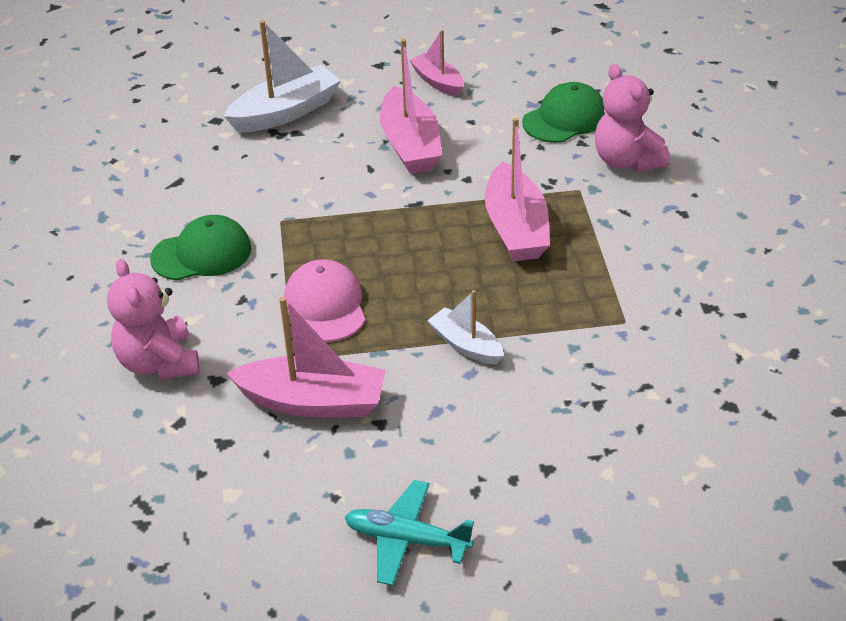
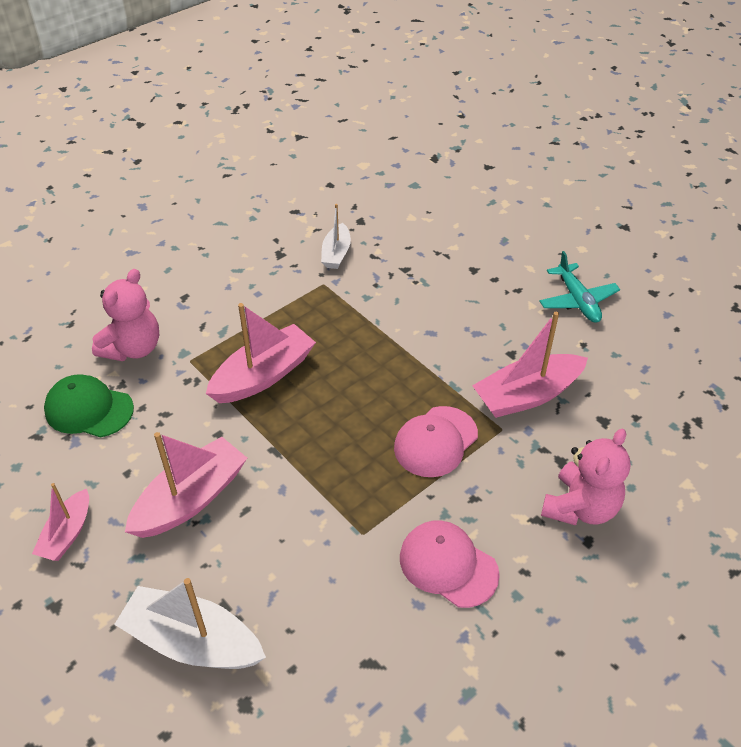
camera: 125 degrees left, 5 degrees up
(202, 253) = (448, 565): green cap -> pink cap
(313, 402) = (527, 395): pink boat -> pink boat turned 90 degrees counterclockwise
(466, 345) = (408, 346): white boat -> white boat (336, 253)

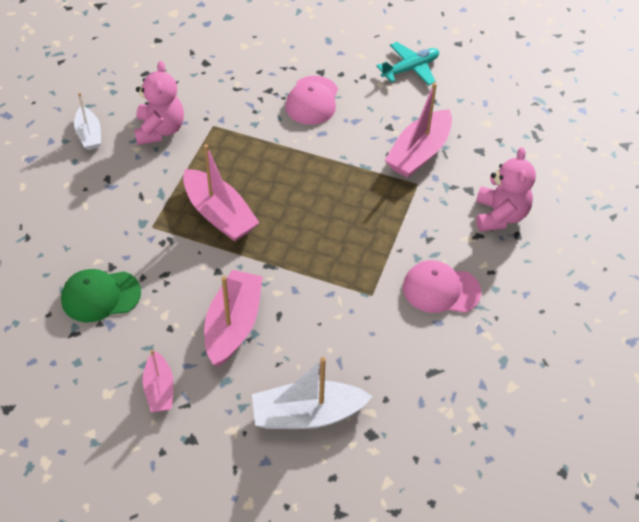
camera: 30 degrees left, 5 degrees up
(133, 348) = (98, 235): pink teddy bear -> pink teddy bear (160, 130)
(263, 375) = (219, 215): pink boat -> pink boat turned 120 degrees clockwise
(336, 253) = (205, 97): white boat -> white boat (89, 134)
(435, 441) = (378, 211): pink cap -> pink cap (312, 101)
(577, 300) = (410, 69): turquoise plane -> turquoise plane turned 75 degrees counterclockwise

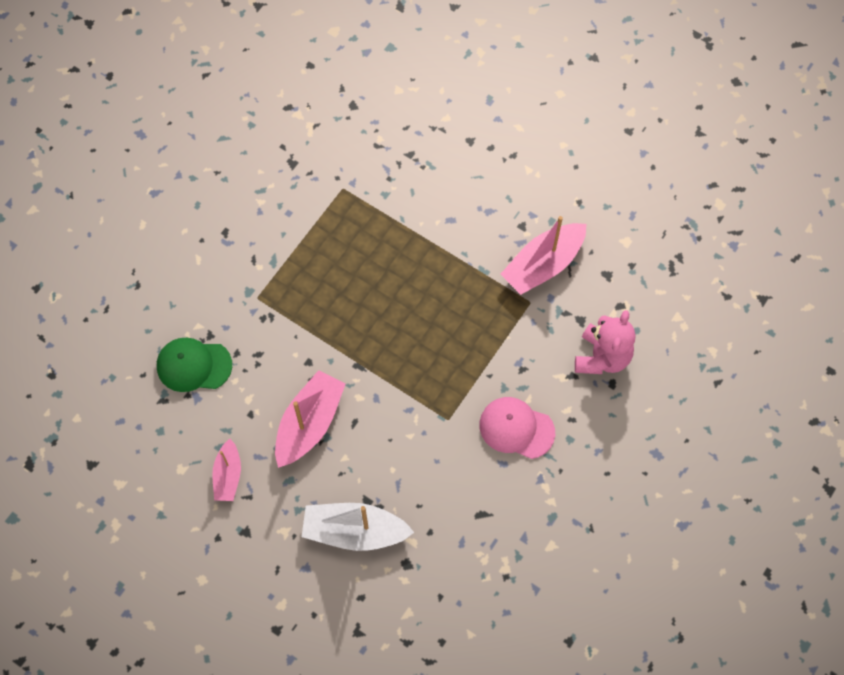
camera: 15 degrees right, 15 degrees up
(89, 134) = (217, 175): white boat -> none
(160, 130) = (288, 183): pink teddy bear -> none
(219, 215) = (324, 298): pink boat -> none
(312, 101) = (451, 177): pink cap -> none
(410, 69) = (566, 155): turquoise plane -> none

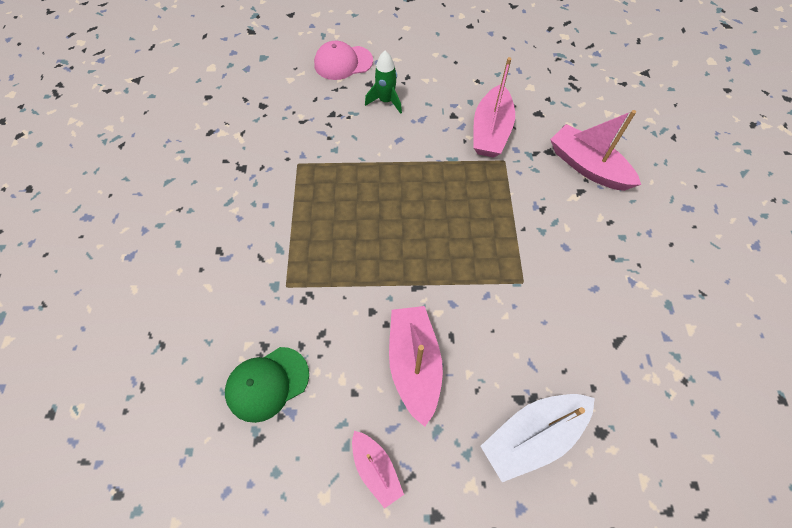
camera: 35 degrees left, 5 degrees down
(470, 171) = (386, 101): none -> green rocket
(516, 428) = (579, 255): pink cap -> pink cap (343, 63)
(602, 357) = (587, 166): pink teddy bear -> pink boat

